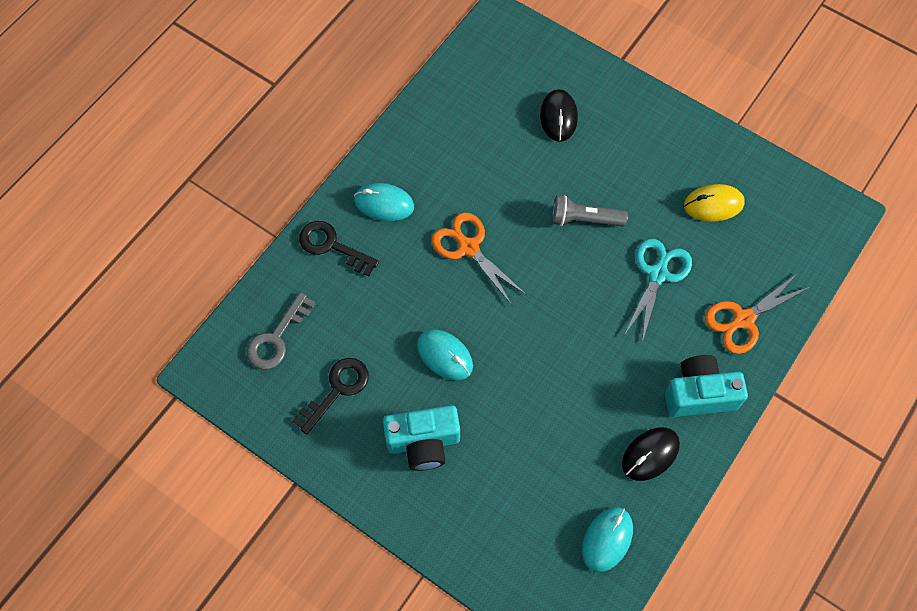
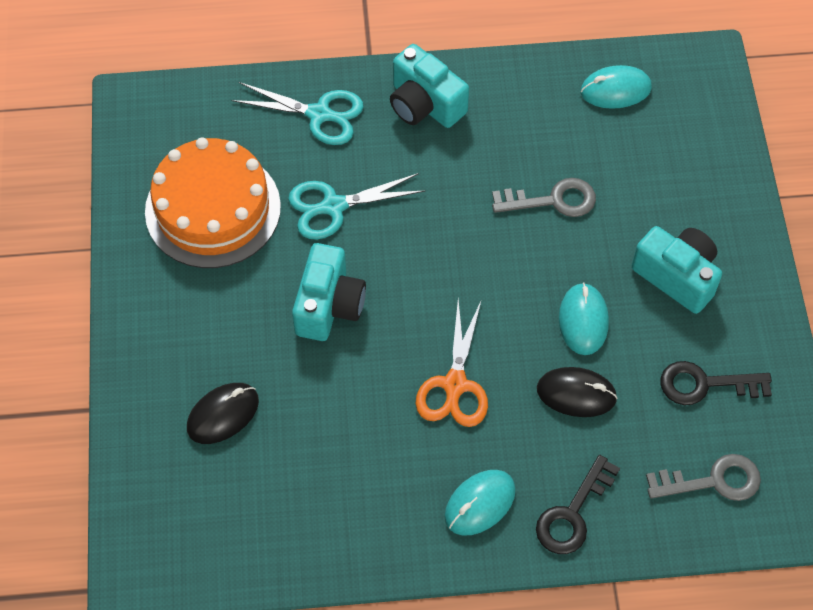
camera: 130 degrees left, 5 degrees down
(332, 246) = (573, 513): black key -> black key turned 45 degrees clockwise
(384, 203) = (479, 503): turquoise mouse -> turquoise mouse turned 75 degrees clockwise
(549, 413) = (552, 200): none -> grey key
(584, 219) = (329, 305): grey flashlight -> turquoise camera
(650, 454) = (514, 105): black mouse -> black mouse (576, 394)
(713, 204) = (213, 209): yellow mouse -> orange cake
(743, 320) = (320, 114): orange scissors -> turquoise scissors

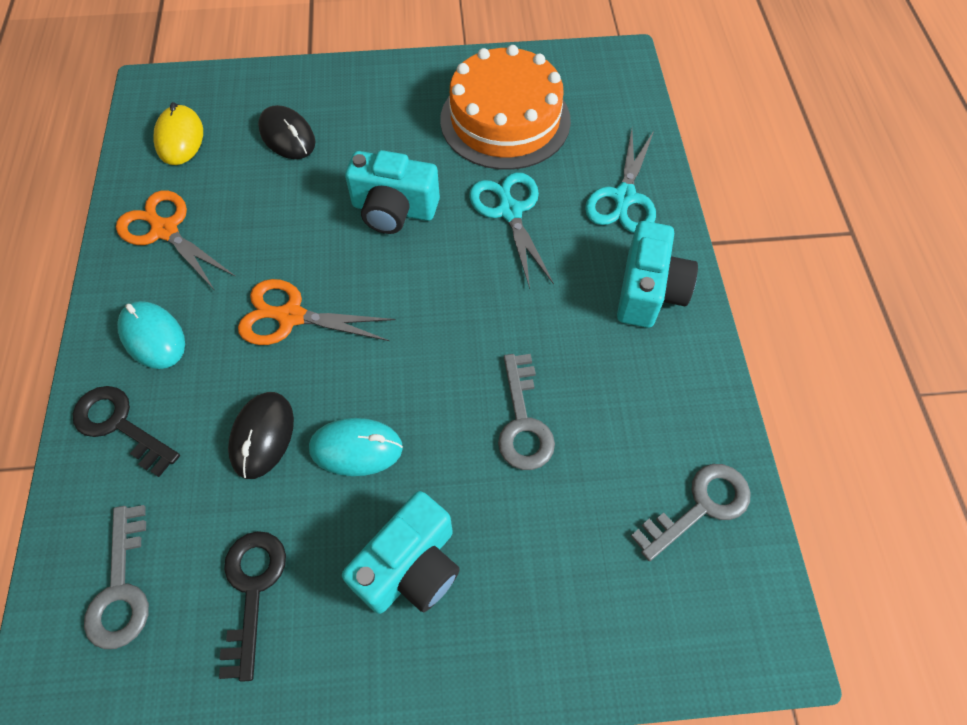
camera: 90 degrees right, 0 degrees up
(219, 526) = (180, 138): none -> yellow mouse
(350, 518) = (164, 230): none -> orange scissors
(424, 104) = (649, 291): turquoise camera -> turquoise camera turned 150 degrees clockwise
(615, 90) = (699, 507): turquoise mouse -> grey key

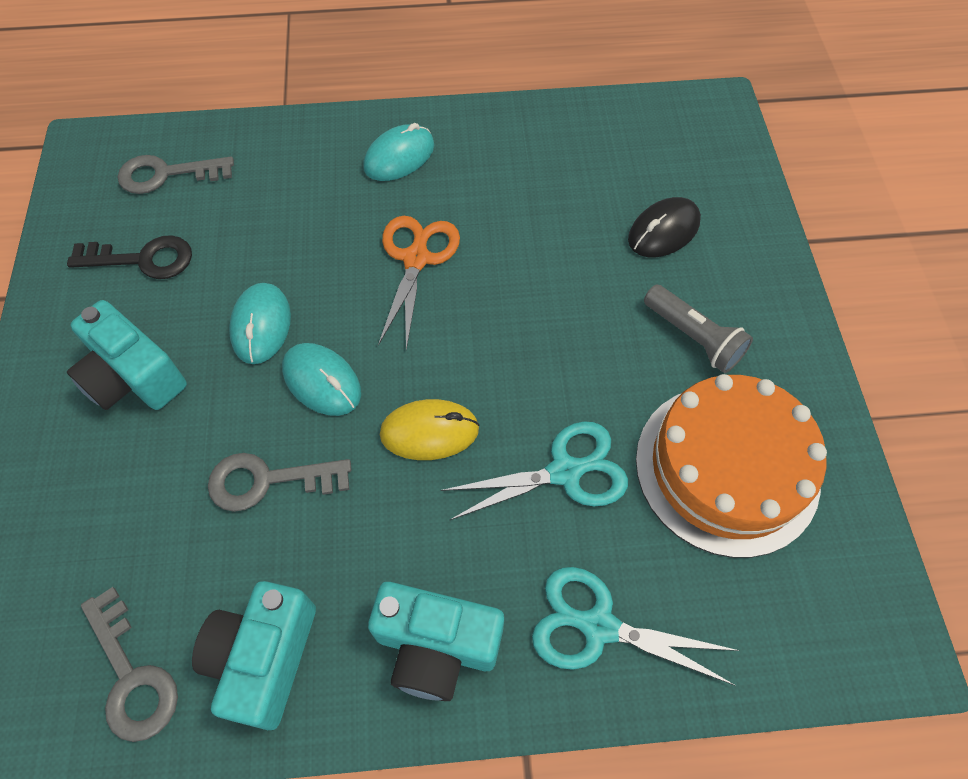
camera: 90 degrees right, 0 degrees up
(120, 426) = (310, 149): black key -> none
(164, 230) = (524, 146): orange scissors -> none
(180, 138) = (647, 140): yellow mouse -> yellow mouse (429, 432)
(262, 436) = (285, 250): black mouse -> none
(394, 210) = (560, 342): turquoise camera -> turquoise camera (264, 658)
(395, 127) = (693, 337): none -> grey flashlight
(423, 387) = (322, 381): none -> turquoise mouse

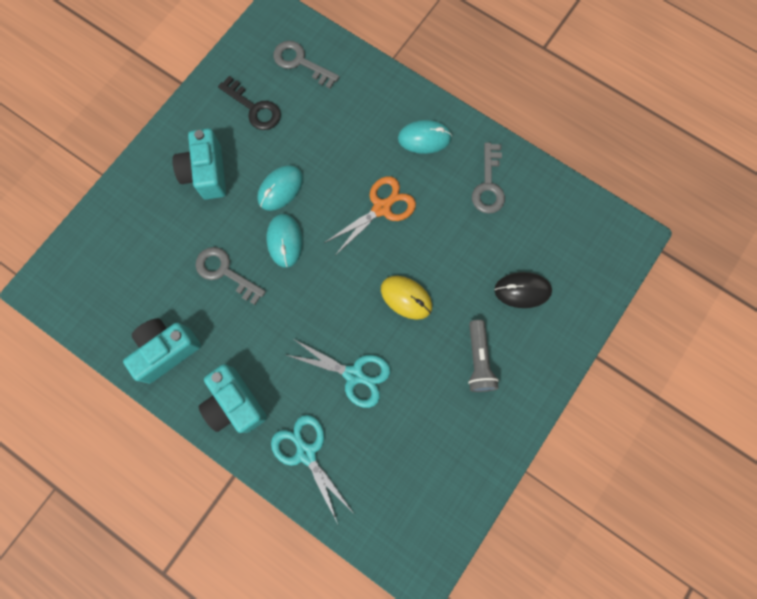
camera: 40 degrees right, 15 degrees up
(131, 675) = (114, 315): grey key -> grey key (488, 184)
(429, 432) = (311, 306): yellow mouse -> yellow mouse (406, 298)
(727, 468) = (429, 435): orange cake -> none

